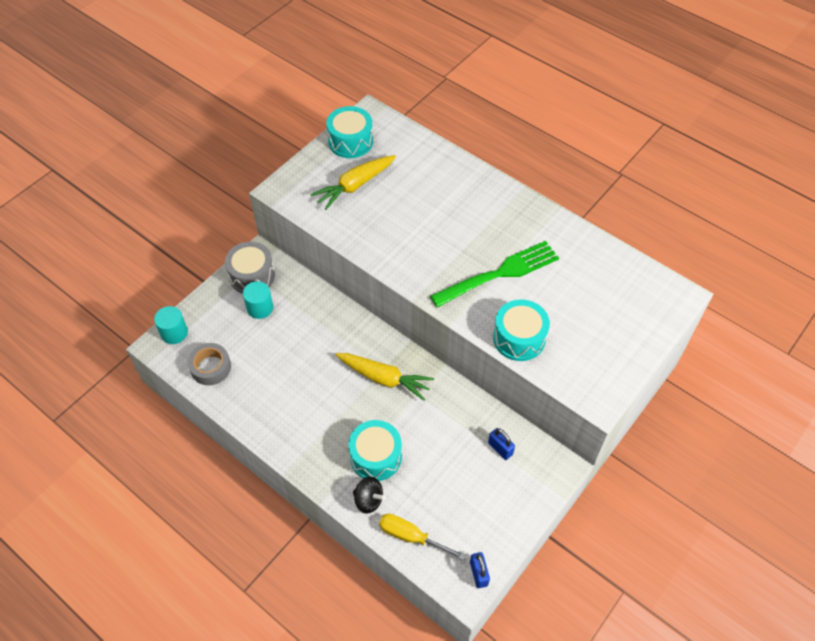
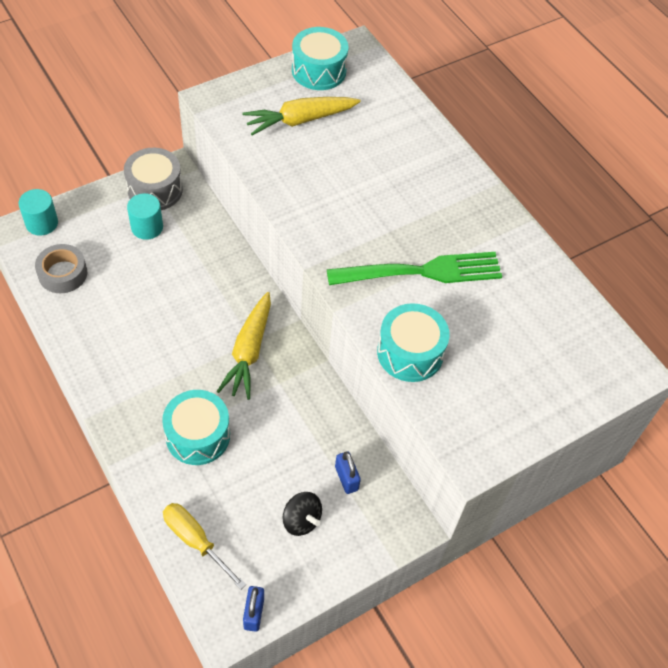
camera: 15 degrees right, 0 degrees up
(368, 500) = (166, 481): black spinning top -> black spinning top (301, 520)
(384, 378) = (249, 351): yellow carrot -> yellow carrot turned 60 degrees clockwise

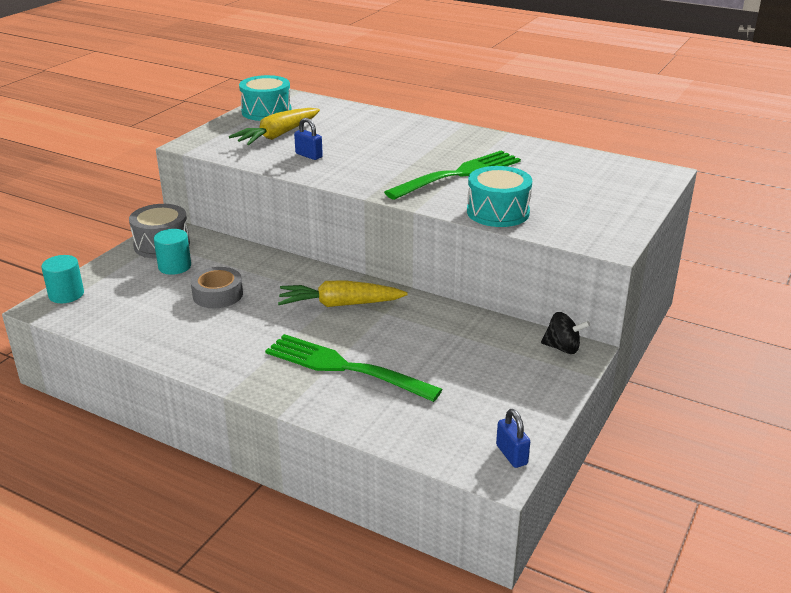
camera: 25 degrees left, 25 degrees down
(63, 273) = (116, 317): grey tape -> grey tape (218, 295)
(196, 541) = (411, 431): yellow screwdriver -> none
(198, 436) = (345, 367): turquoise drum -> green fork
(249, 351) = (340, 304): yellow carrot -> yellow carrot turned 105 degrees clockwise
(301, 520) = (490, 382): black spinning top -> black spinning top (562, 348)
(346, 478) = (500, 344): blue padlock -> blue padlock (309, 155)

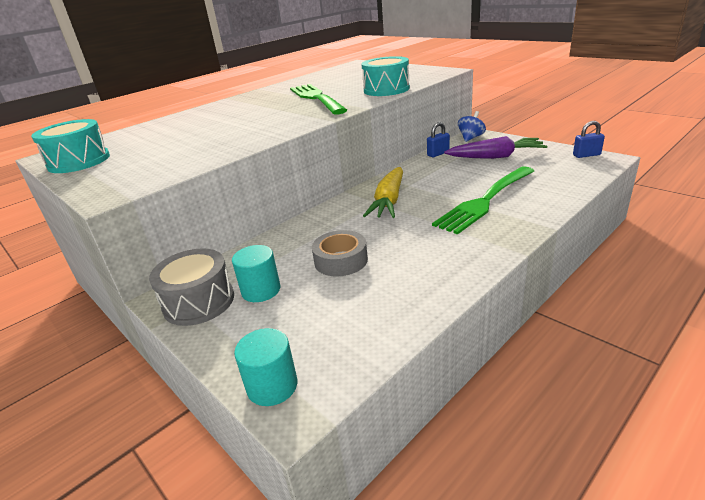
camera: 70 degrees left, 0 degrees up
(277, 135) = (153, 154): yellow carrot -> none
(309, 155) = (221, 141): blue padlock -> blue padlock (438, 154)
(488, 372) = (495, 157): none -> purple carrot
(562, 348) = (471, 138): black spinning top -> blue spinning top

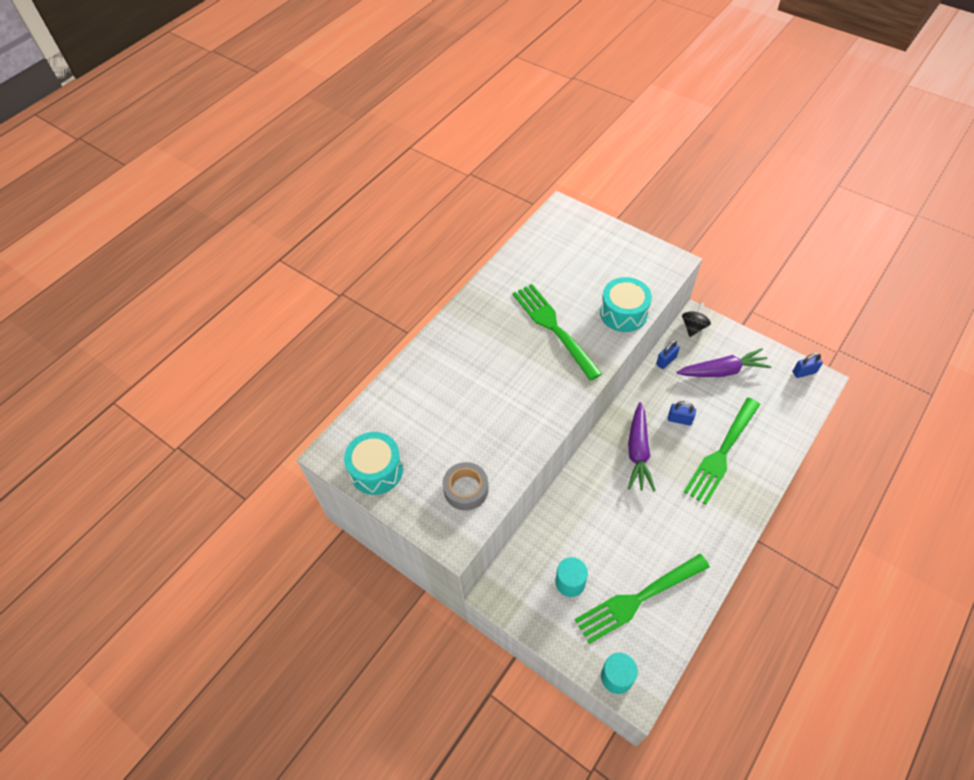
camera: 10 degrees left, 25 degrees up
(199, 302) = (526, 598): grey drum -> none
(341, 260) = (621, 542): grey tape -> grey tape (466, 489)
(341, 307) = (638, 598): none -> green fork
(389, 201) = (638, 452): yellow carrot -> purple carrot
(442, 182) = (679, 419): none -> blue padlock
(471, 138) = (693, 327): blue spinning top -> black spinning top

